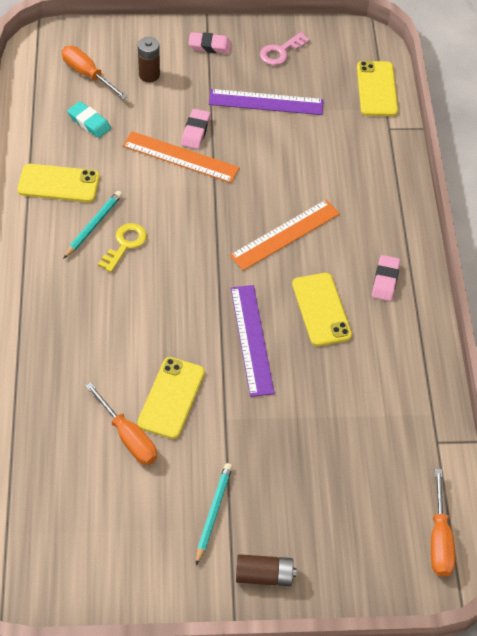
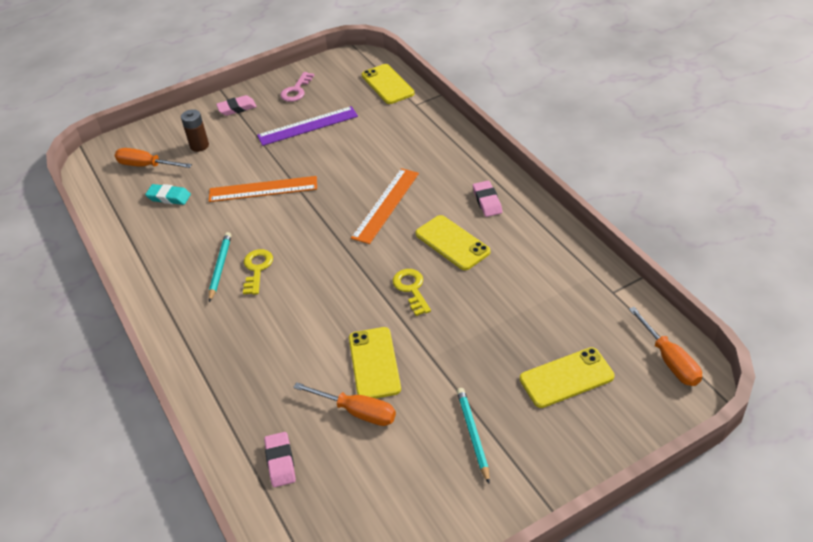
camera: 20 degrees left, 10 degrees down
(58, 183) = (169, 250): yellow phone -> yellow phone (566, 378)
(195, 131) = (264, 167): pink eraser -> pink eraser (280, 462)
(251, 339) = (411, 289): purple ruler -> yellow key
(264, 575) = (552, 462): brown battery -> none

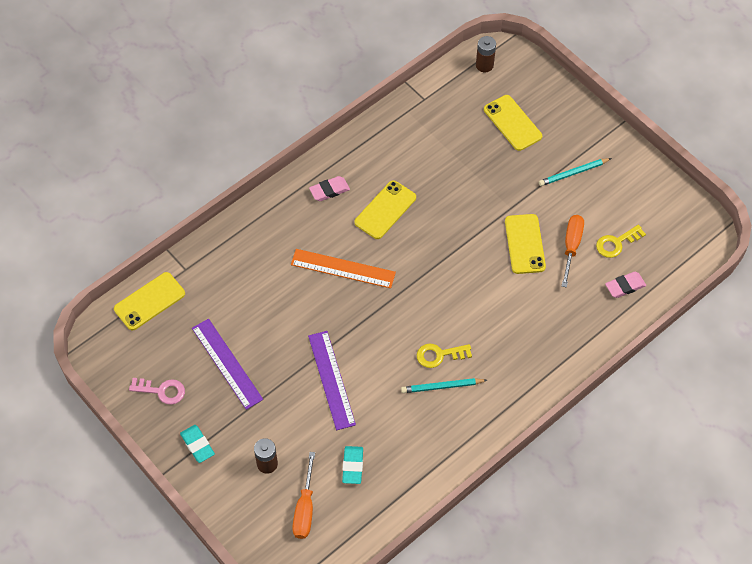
camera: 105 degrees left, 15 degrees up
(237, 108) = (197, 445): pink eraser -> turquoise eraser
(263, 189) = (331, 380): orange ruler -> purple ruler
(374, 363) = (525, 244): yellow phone -> yellow phone turned 75 degrees counterclockwise
(411, 289) = (443, 231): yellow key -> yellow key (616, 243)
(670, 360) = (484, 65): orange screwdriver -> brown battery

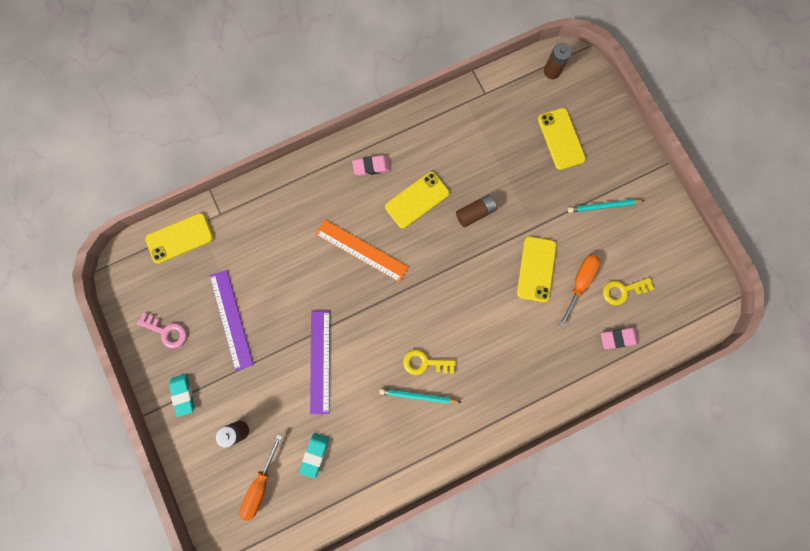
camera: 15 degrees right, 20 degrees up
(447, 208) = (475, 213): none -> brown battery

